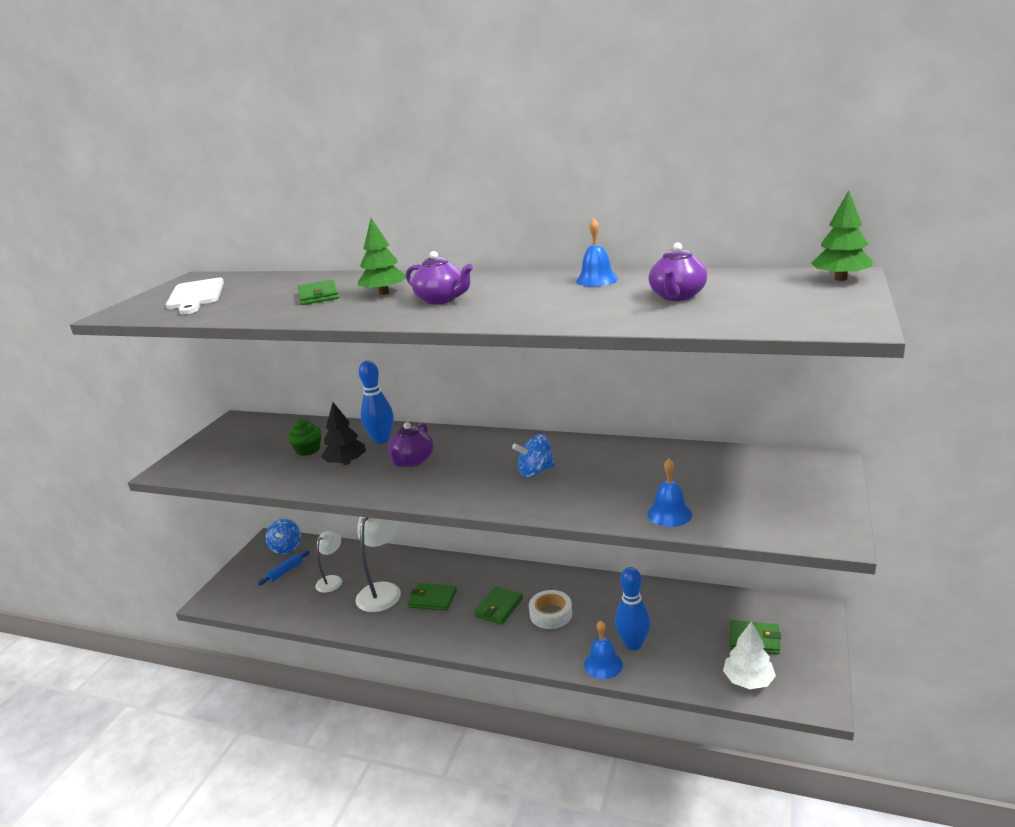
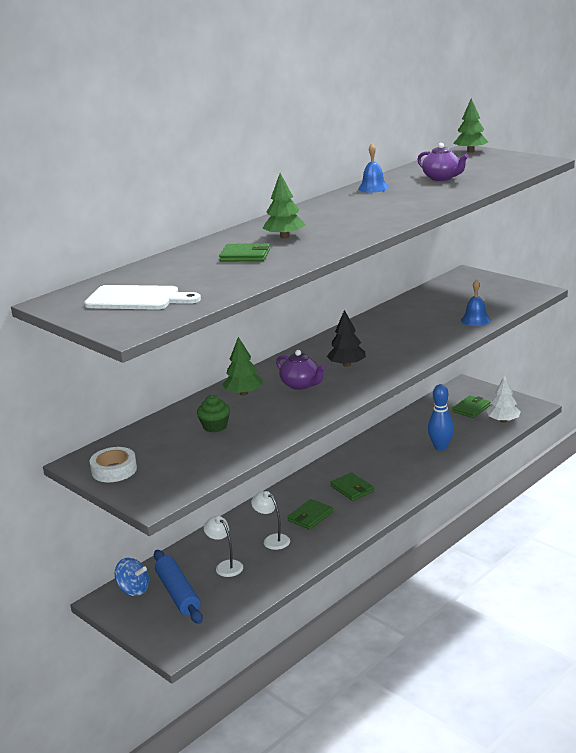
camera: 65 degrees left, 0 degrees up
(285, 571) = (178, 593): blue rolling pin -> blue rolling pin, size x1.91
(346, 462) = (266, 411): black tree -> black tree (347, 365)
(381, 440) = (243, 393): blue bowling pin -> green tree
(383, 591) = (272, 540): white lamp -> white lamp, size x0.61
(441, 300) = (338, 223): purple teapot -> none
(535, 472) = (376, 346): blue spinning top -> none
(551, 614) = (381, 469): white tape -> white tape (114, 470)
(603, 664) = (450, 462): blue bell -> none

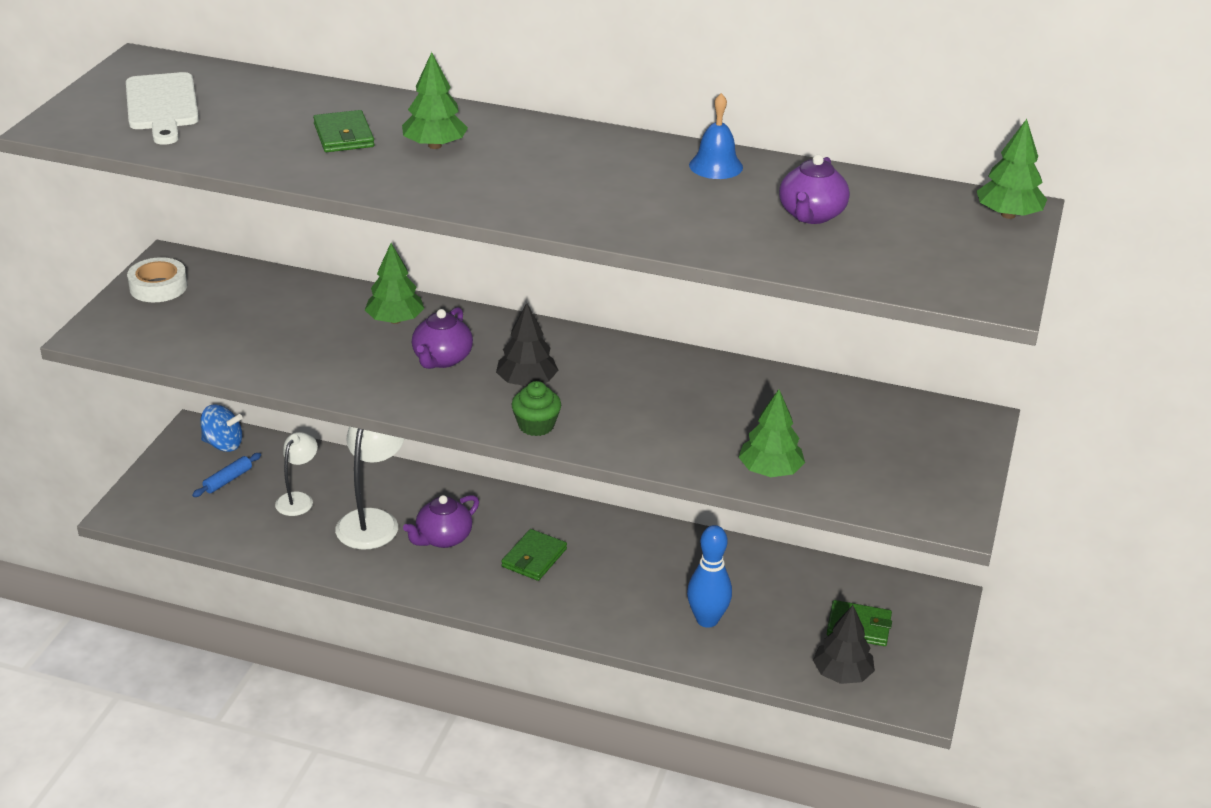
camera: 60 degrees right, 10 degrees up
(133, 590) = (223, 444): blue spinning top -> blue spinning top turned 75 degrees counterclockwise
(178, 593) = (228, 480): blue rolling pin -> blue rolling pin, size x0.52
(215, 426) = (292, 324): green cupcake -> green cupcake (536, 425)
(272, 540) = (372, 521): white lamp -> white lamp, size x1.65
(310, 516) = (443, 538): green wallet -> purple teapot
(475, 320) = (770, 471): blue bell -> green tree
(503, 420) = (842, 674): white tree -> black tree

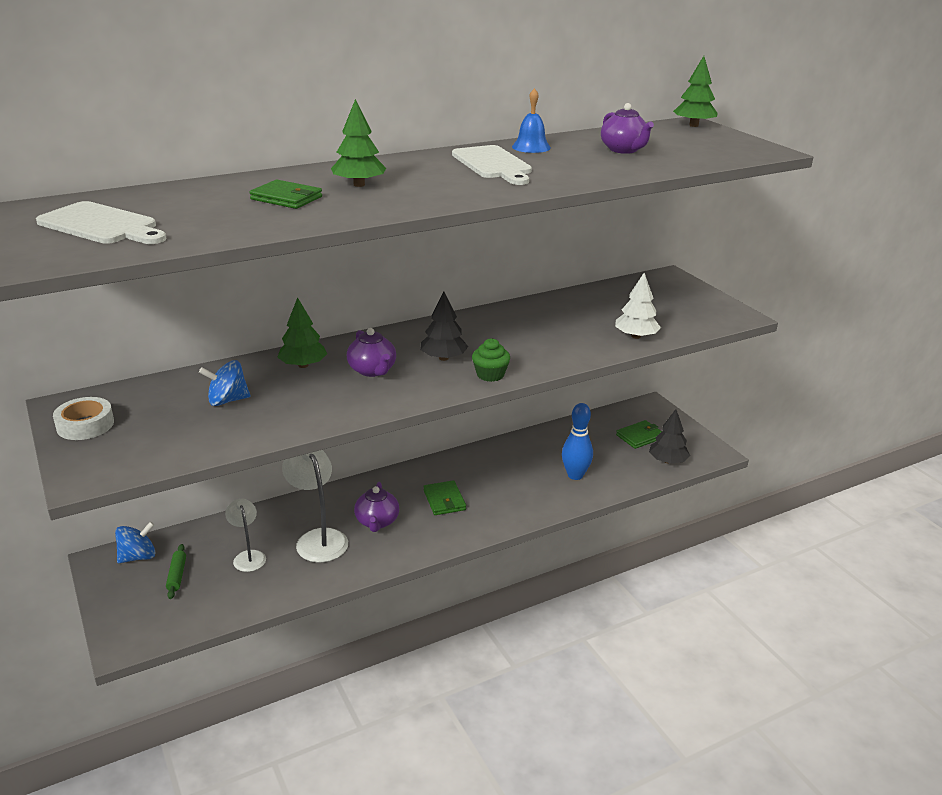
camera: 45 degrees left, 5 degrees down
(228, 480) = (177, 575): blue rolling pin -> green rolling pin
(283, 322) = (227, 400): none -> blue spinning top
(616, 174) = (493, 164): none -> white cutting board
(770, 471) = (636, 336): green tree -> white tree

